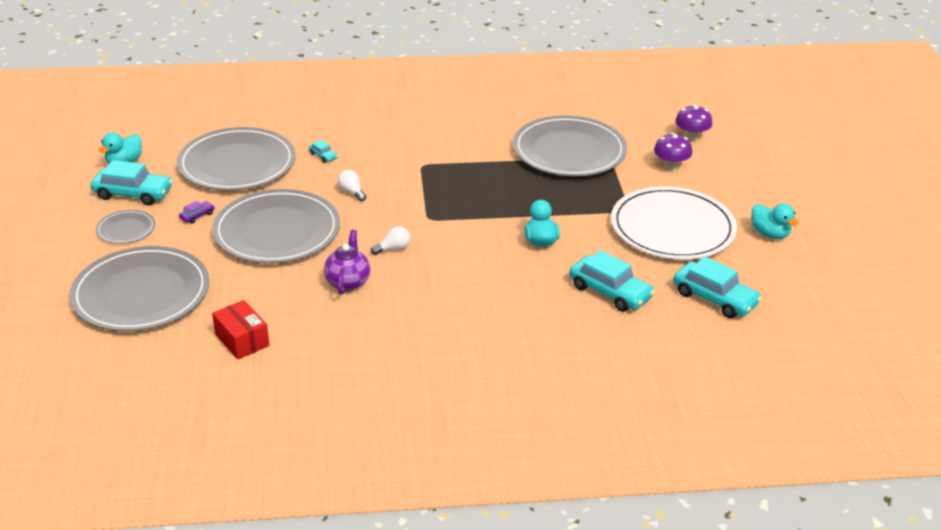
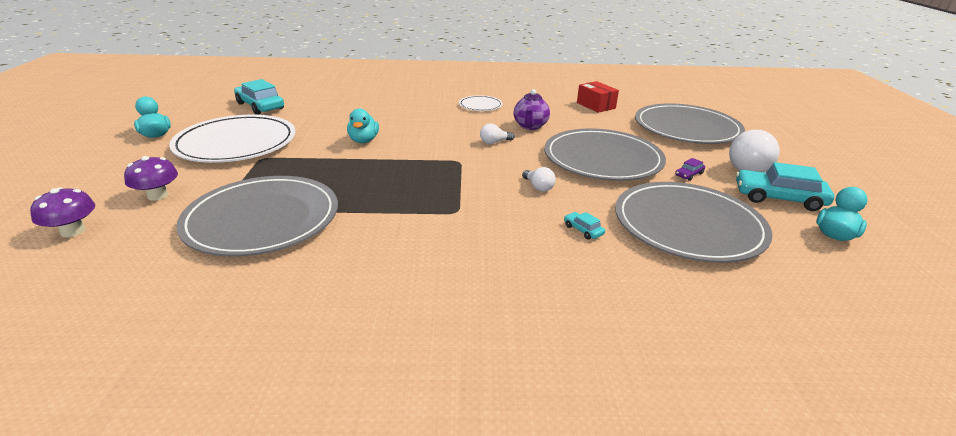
camera: 175 degrees left, 5 degrees down
(126, 229) = (747, 167): grey plate -> white light bulb
(415, 325) = (480, 105): none -> white plate
(610, 292) = (333, 112): turquoise car -> none

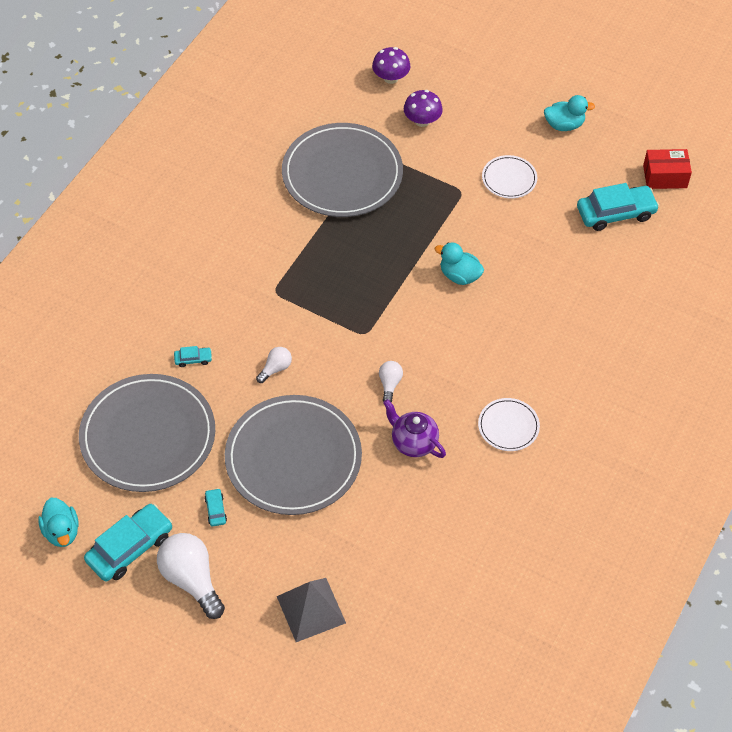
camera: 120 degrees right, 25 degrees up
(236, 143) = (509, 179): white plate -> white plate, size x0.46
(538, 187) = (275, 368): white light bulb -> white light bulb turned 135 degrees clockwise
(596, 105) = (438, 560): red box -> red box (665, 177)
(686, 128) = (311, 609): grey plate -> grey pyramid
(689, 174) = (215, 510): purple car -> turquoise car

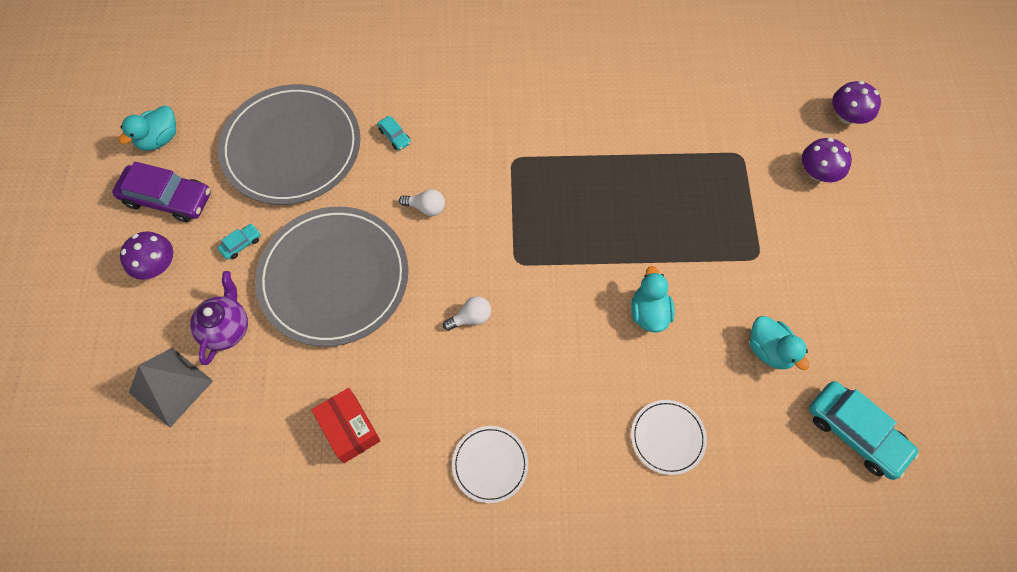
camera: 60 degrees right, 10 degrees up
(130, 548) = (167, 198): turquoise car -> purple car
(191, 580) = (157, 265): white light bulb -> purple mushroom
(342, 174) = (693, 139): grey plate -> none
(413, 442) = (414, 378): purple teapot -> purple teapot (227, 328)
(509, 179) = (812, 294): white plate -> white plate (667, 437)
(564, 125) = (932, 312): turquoise duck -> turquoise duck (769, 350)
(665, 177) = (954, 463): red box -> red box (349, 429)

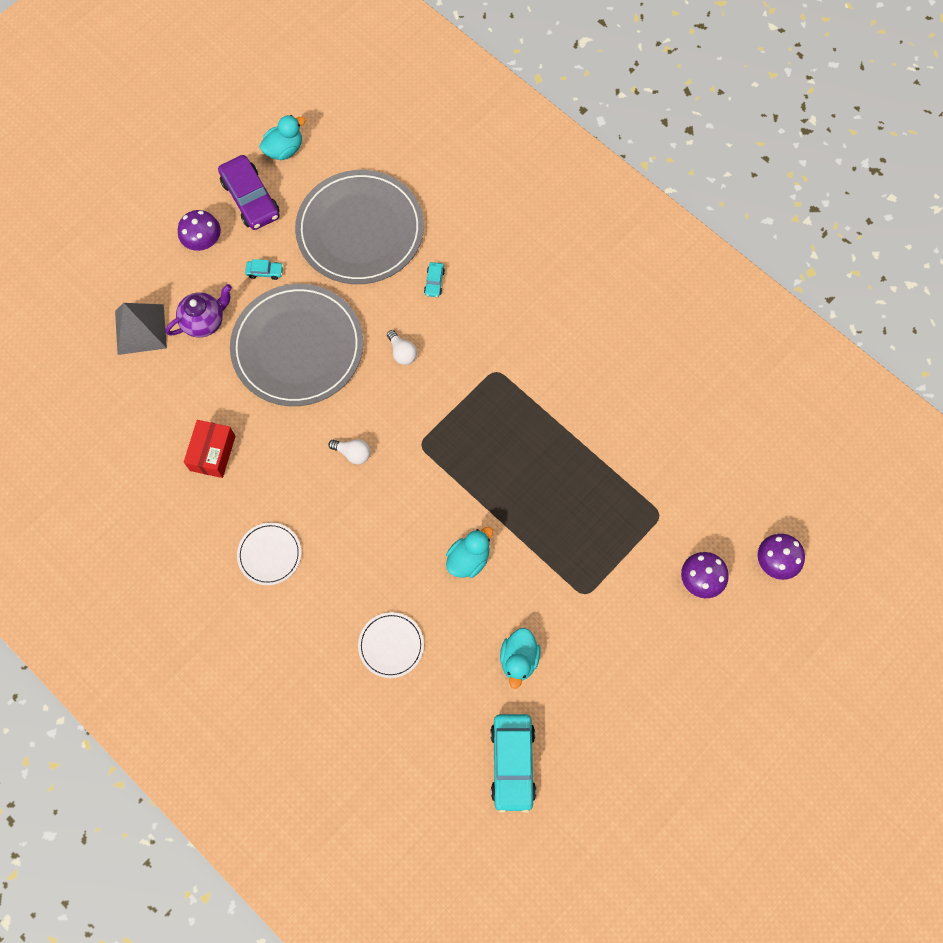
camera: 45 degrees right, 5 degrees up
(159, 139) = (284, 149): turquoise duck -> turquoise duck turned 150 degrees clockwise

